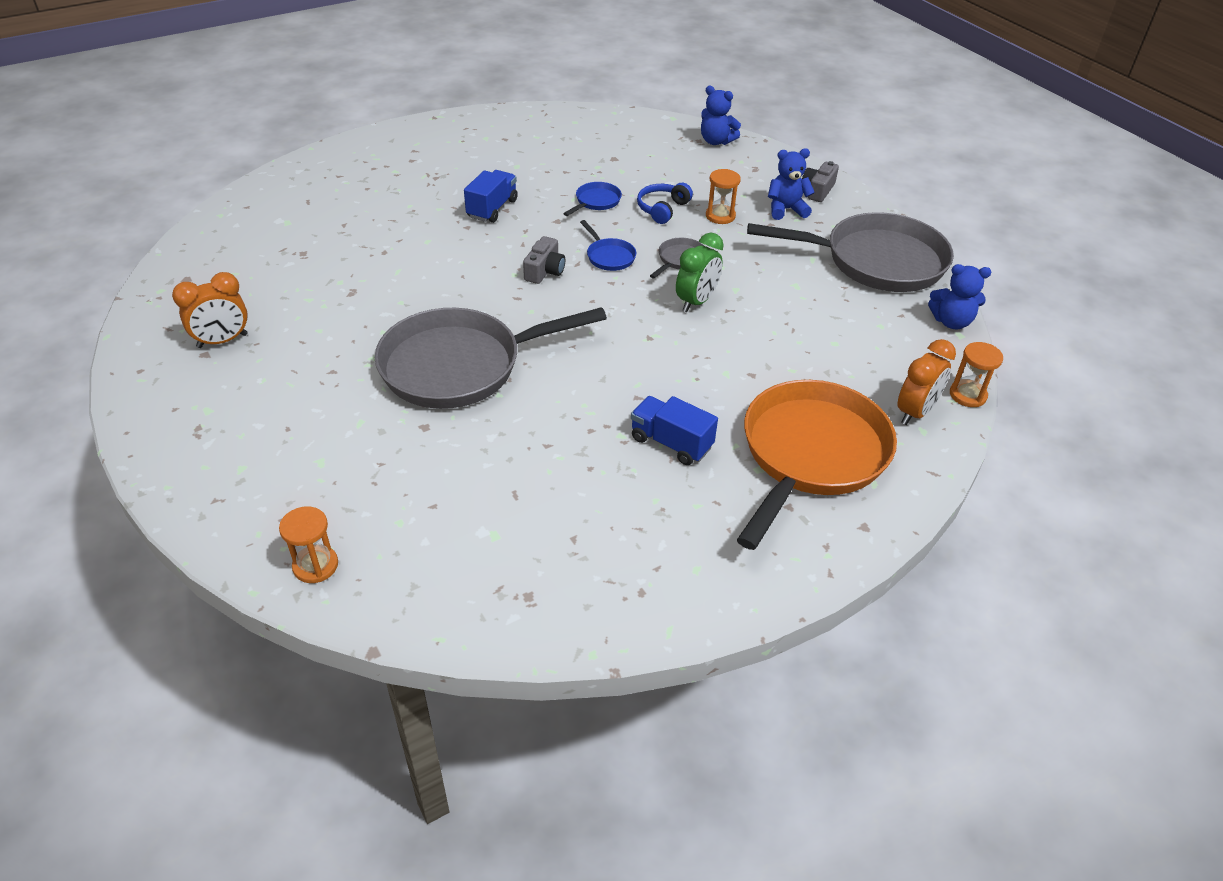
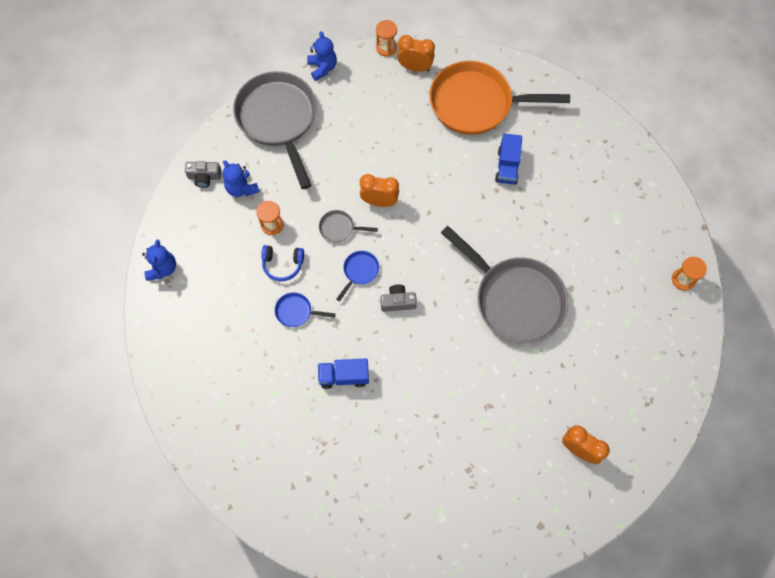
camera: 115 degrees left, 25 degrees up
(696, 302) = (379, 201): green clock -> orange clock

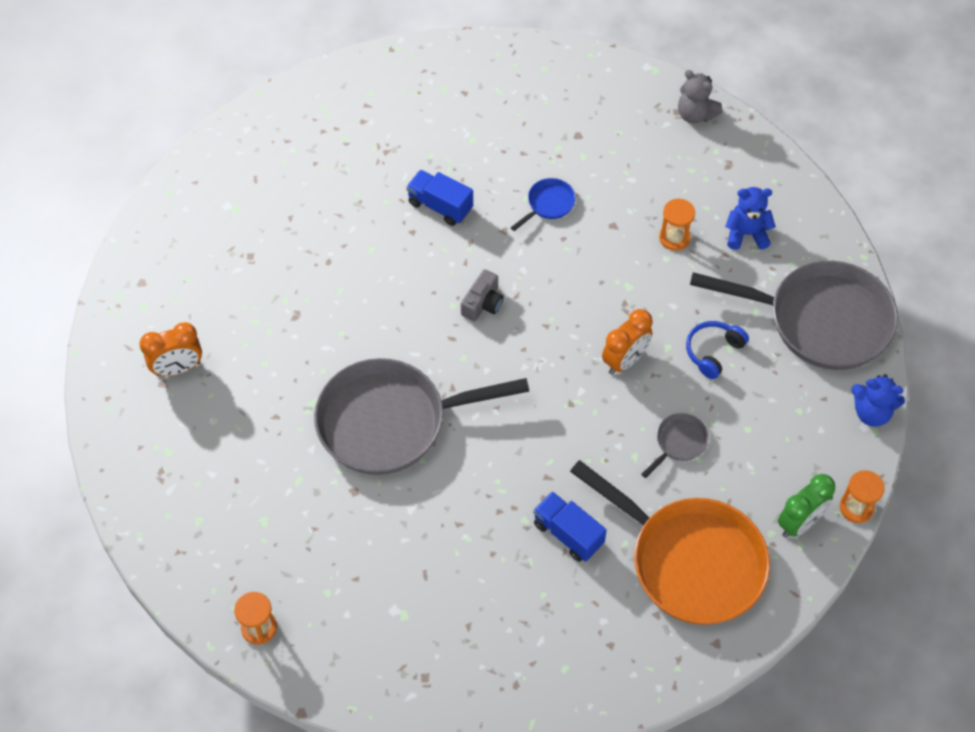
camera: 125 degrees right, 10 degrees down
(162, 268) = (695, 114): blue teddy bear -> grey teddy bear
(204, 177) = (788, 206): grey camera -> none
(282, 264) = (615, 221): blue headphones -> blue headphones (713, 352)
(339, 228) = (620, 300): grey pan -> grey pan (679, 443)
(344, 376) = (440, 206): blue truck -> blue truck turned 90 degrees counterclockwise
(359, 271) = (549, 288): blue pan -> none
(415, 67) = (799, 523): orange clock -> green clock
(476, 103) = (690, 561): orange pan -> orange pan turned 90 degrees clockwise

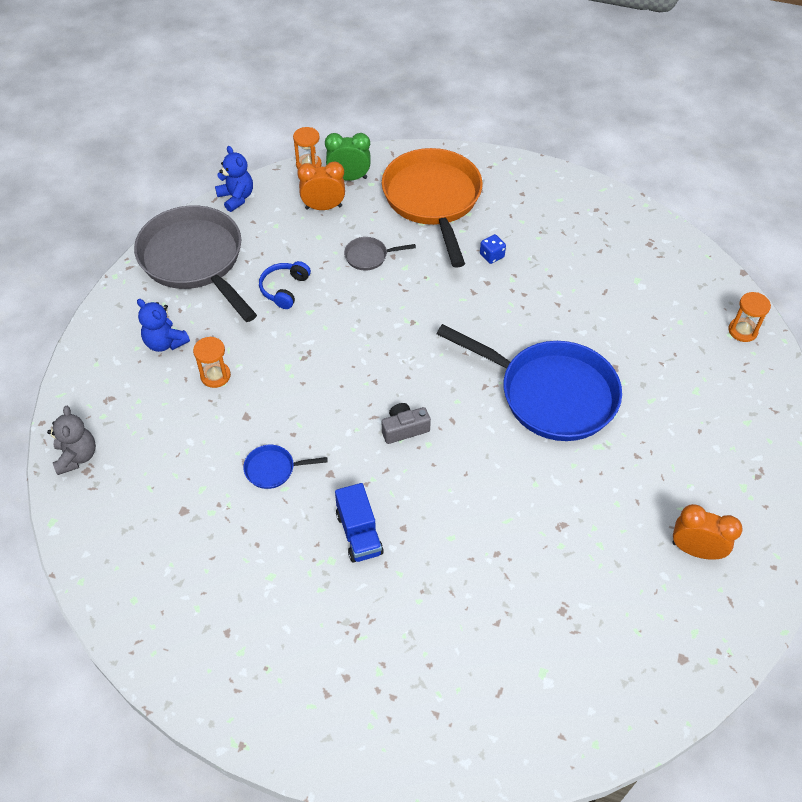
camera: 140 degrees left, 5 degrees down
(390, 422) = (550, 394): grey pan -> blue pan
(568, 534) = (491, 256): blue truck -> blue dice
(625, 360) = (347, 322): orange clock -> orange clock (323, 207)
(713, 352) = (284, 289): blue headphones -> blue headphones turned 120 degrees clockwise

